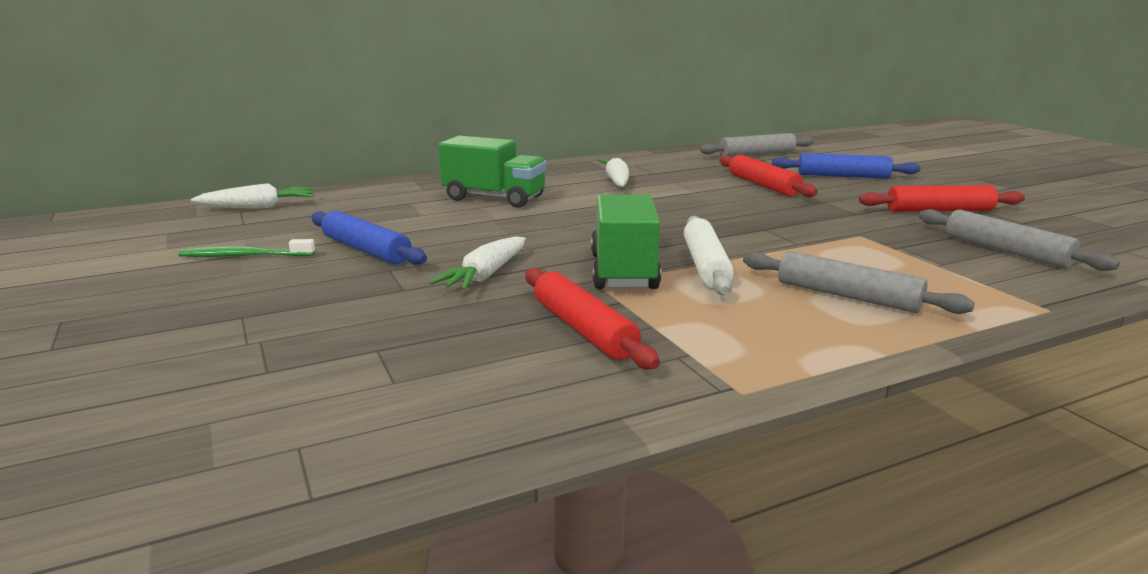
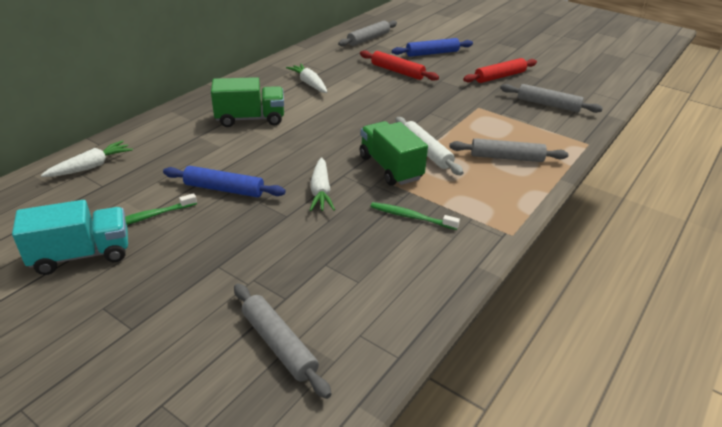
camera: 30 degrees left, 15 degrees up
(124, 271) = (82, 255): none -> turquoise truck
(173, 420) = (279, 345): none -> grey rolling pin
(584, 329) = (411, 217): red rolling pin -> green toothbrush

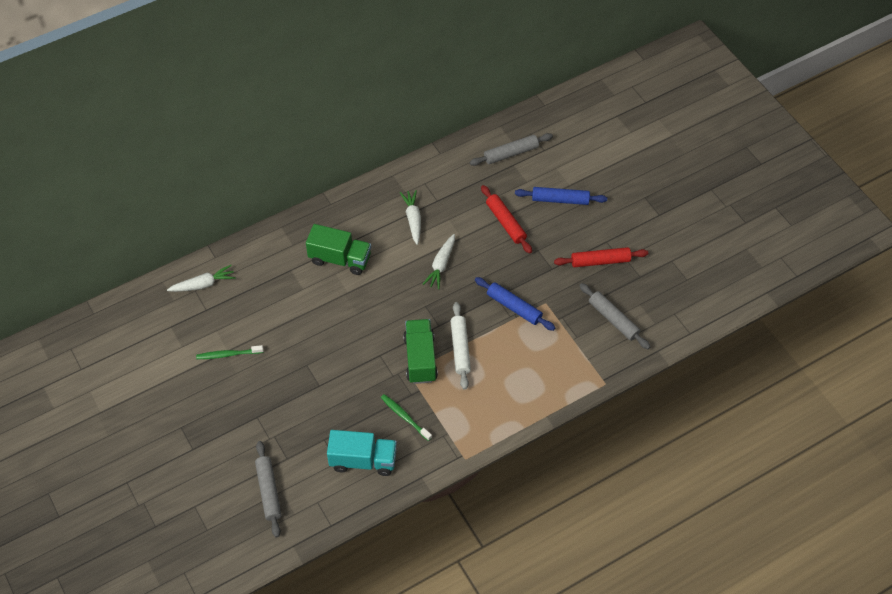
camera: 25 degrees right, 20 degrees up
(82, 255) = (178, 377): turquoise truck -> turquoise truck (363, 460)
(224, 189) = (287, 342): blue rolling pin -> blue rolling pin (514, 307)
(321, 191) = (354, 368): white carrot -> white carrot (441, 265)
(506, 157) = (521, 377): grey rolling pin -> none

